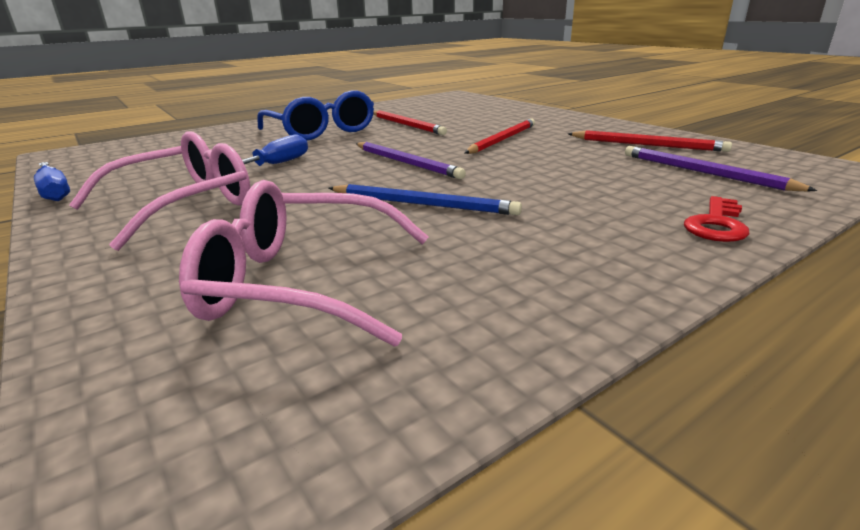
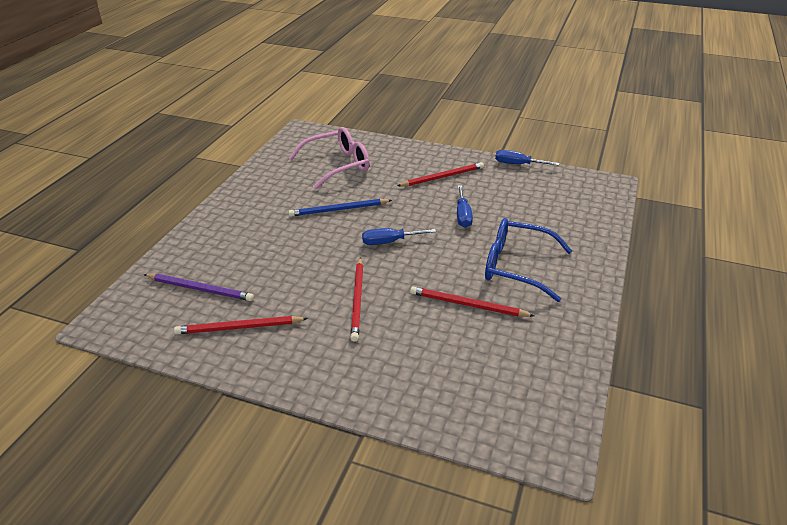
camera: 145 degrees right, 10 degrees up
(184, 205) = (443, 177): pink glasses -> red pencil
(406, 163) = (389, 242): purple pencil -> blue screwdriver
(716, 224) = (201, 236): red key -> none

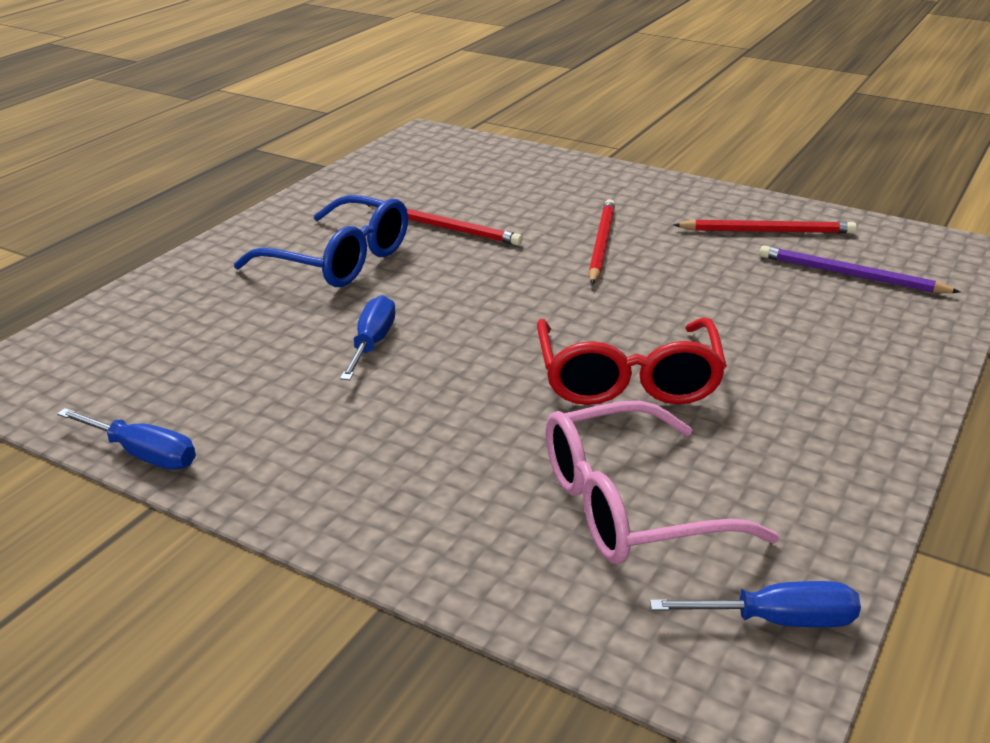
camera: 170 degrees left, 5 degrees down
(338, 210) = (628, 379): blue pencil -> red glasses
(389, 242) = (534, 311): blue screwdriver -> blue screwdriver (778, 621)
(443, 177) = (360, 437): red pencil -> none

